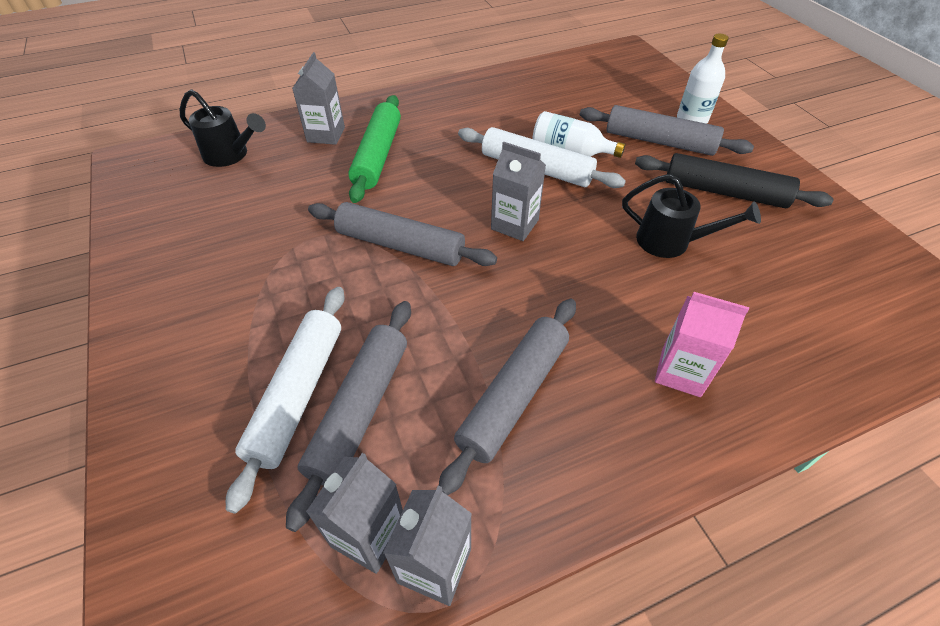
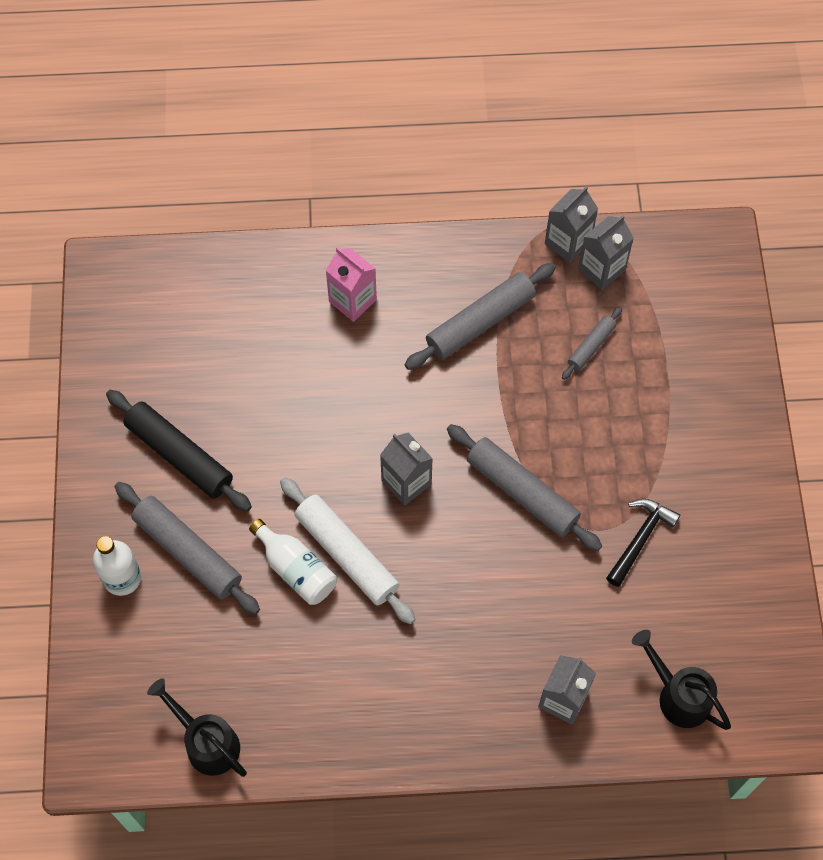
camera: 160 degrees left, 15 degrees up
(273, 240) = (640, 539): none -> black hammer
(298, 394) = (633, 372): white rolling pin -> none
(360, 410) = (591, 346): grey rolling pin -> grey rolling pin, size x0.53
(378, 155) = (511, 636): green rolling pin -> none
(671, 242) = (276, 414): black watering can -> black watering can (207, 742)

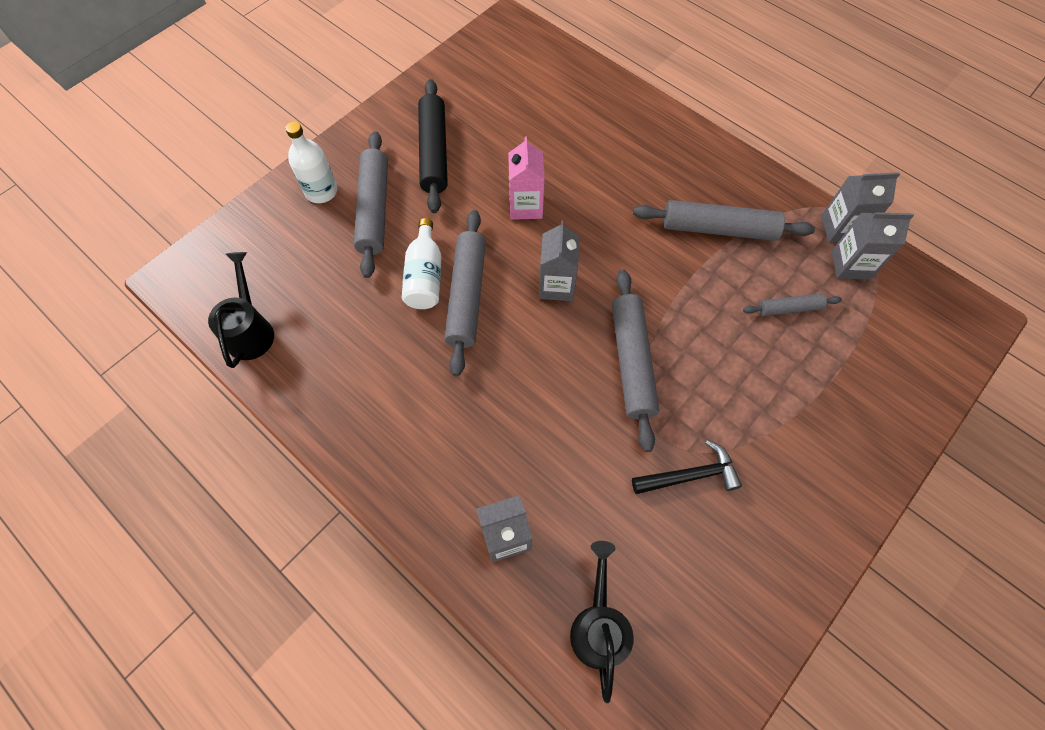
camera: 45 degrees right, 0 degrees up
(347, 554) = (467, 296): white rolling pin -> grey rolling pin
(352, 300) = (642, 150): pink carton -> pink carton (526, 206)

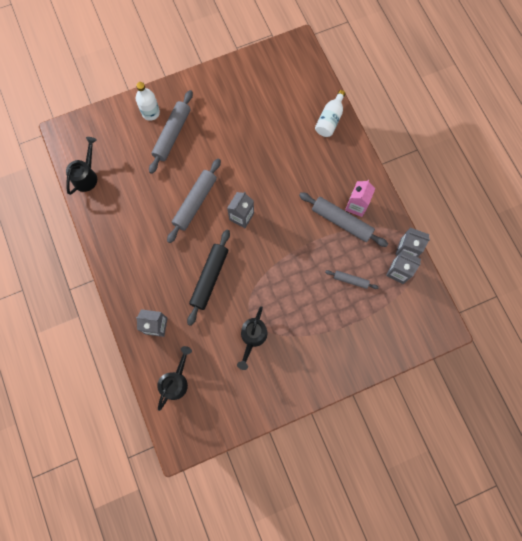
camera: 25 degrees right, 10 degrees up
(425, 276) = (180, 183): white bottle -> white bottle (330, 120)
(433, 152) = (217, 113): black rolling pin -> black rolling pin (209, 278)
(526, 206) = (249, 165): pink carton -> pink carton (356, 206)
(632, 361) = (256, 272): grey rolling pin -> none
(690, 475) = (252, 337): black hammer -> black watering can

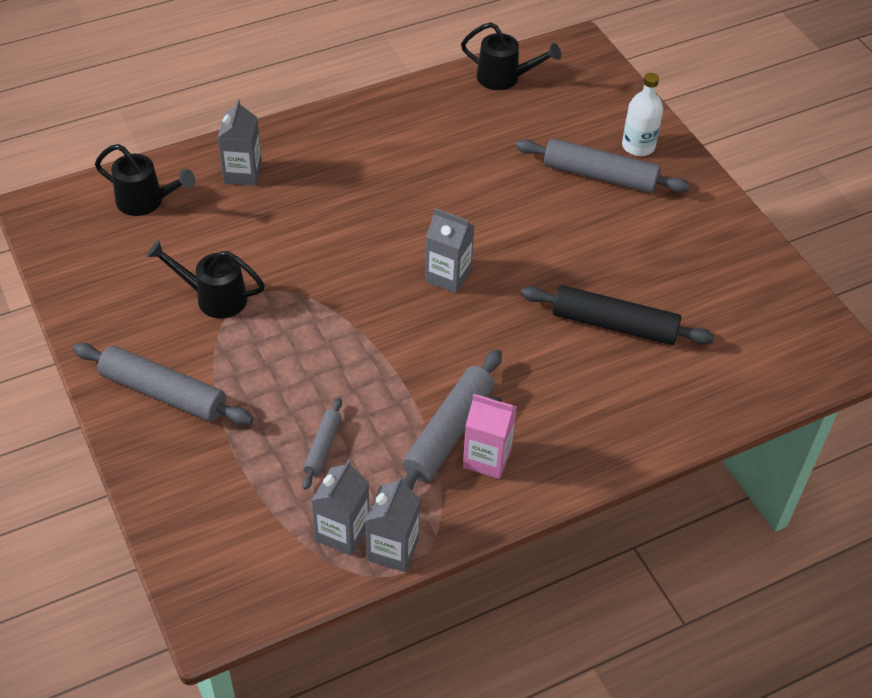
camera: 85 degrees right, 25 degrees down
(195, 203) = (469, 211): grey rolling pin -> grey rolling pin (163, 393)
(209, 278) = (326, 236): black rolling pin -> black rolling pin (614, 324)
(330, 120) = (679, 411): white bottle -> none

